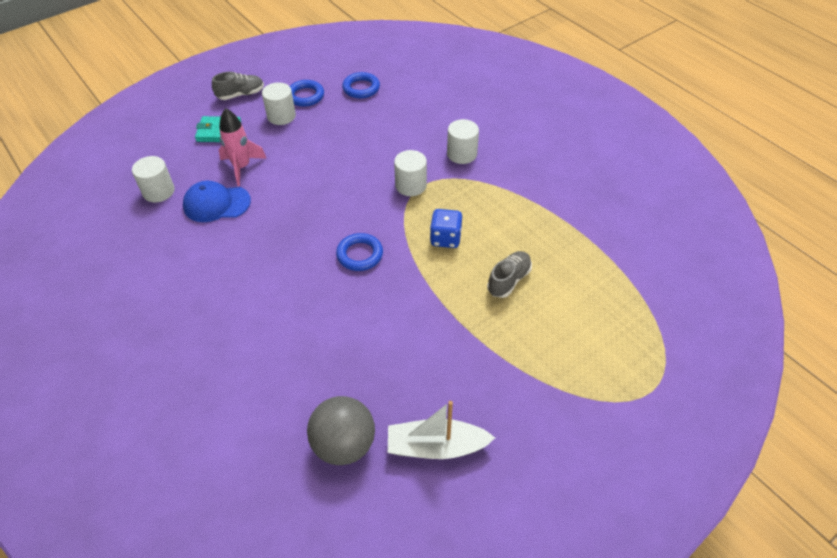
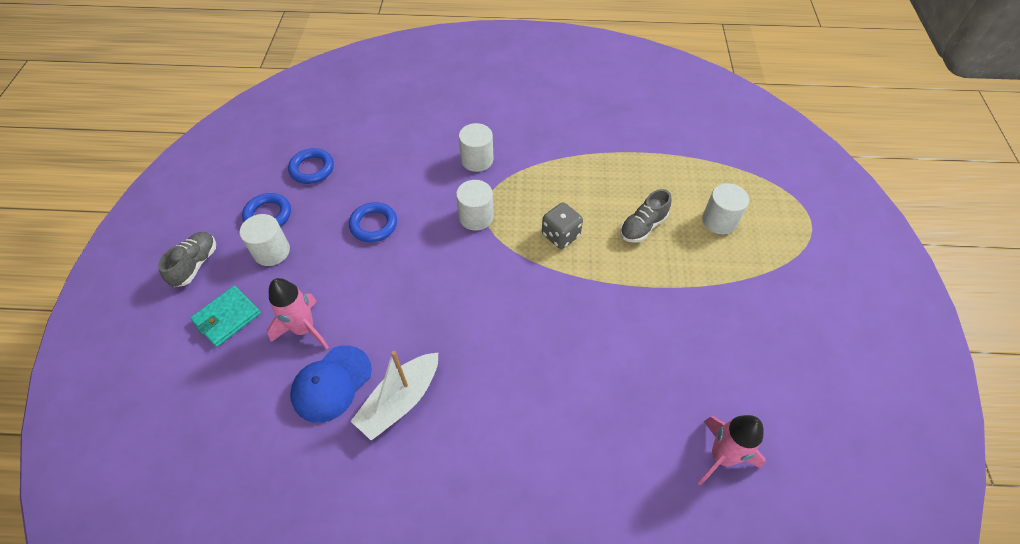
camera: 50 degrees left, 5 degrees up
(158, 191) = (251, 429): white cylinder -> white cylinder (719, 221)
(344, 444) = (721, 456): grey ball -> pink rocket
(360, 255) = (520, 307): blue ring -> blue ring (373, 225)
(436, 447) = (769, 388): white boat -> white boat (400, 401)
(445, 238) = (560, 235): blue dice -> grey dice
(508, 280) = (643, 226): grey shoe -> grey shoe turned 120 degrees counterclockwise

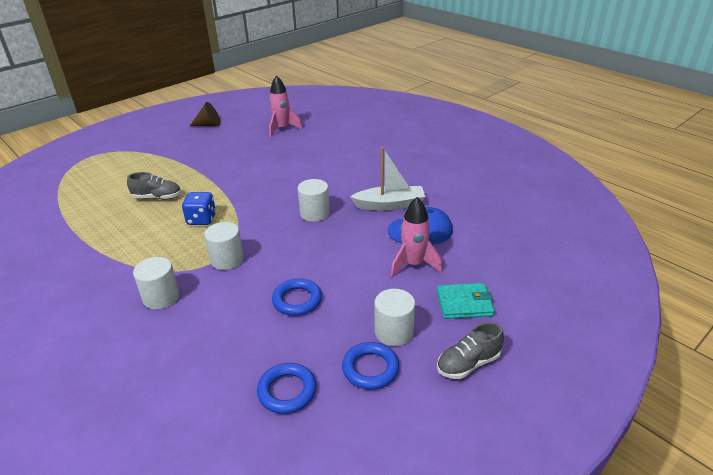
camera: 135 degrees left, 20 degrees down
(560, 235) = (201, 219): grey dice -> blue dice
(719, 221) = (122, 178): white cylinder -> white cylinder (314, 213)
(819, 377) = (209, 125): none -> brown cone

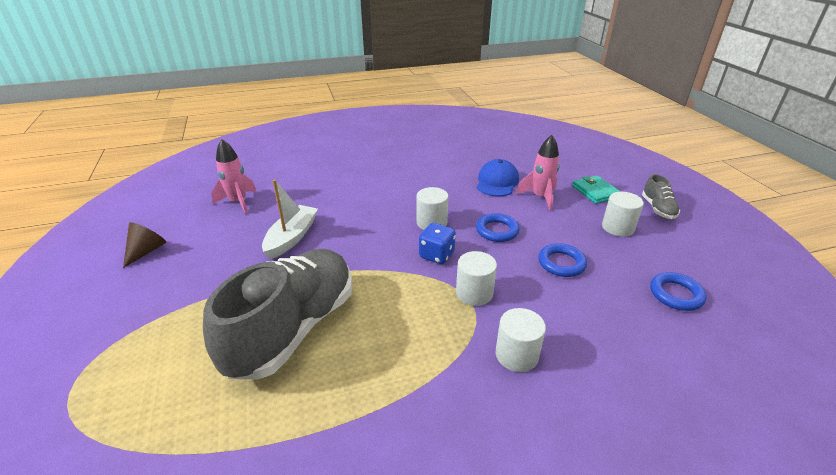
camera: 65 degrees left, 0 degrees up
(157, 197) = (293, 328): grey shoe -> grey shoe, size x2.36
(201, 219) = (381, 298): blue dice -> blue dice (436, 255)
(370, 369) = (656, 248): blue ring -> blue ring (497, 231)
(390, 205) = (449, 184): white boat -> white boat (291, 237)
(464, 303) = (595, 192): turquoise wallet -> turquoise wallet turned 45 degrees counterclockwise

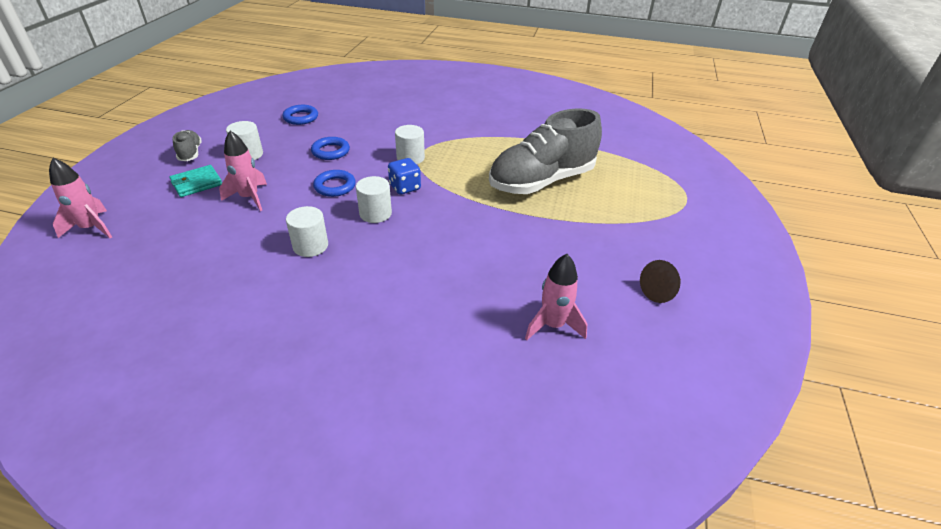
camera: 150 degrees left, 5 degrees up
(291, 237) = (511, 249): white boat -> none
(497, 182) = (253, 230): blue cap -> none
(516, 355) = (426, 129): white cylinder -> white cylinder (310, 246)
(585, 151) = (91, 228): none -> pink rocket
(595, 192) = (197, 183): turquoise wallet -> turquoise wallet turned 45 degrees clockwise
(657, 209) = (190, 153): grey shoe -> grey shoe turned 45 degrees counterclockwise

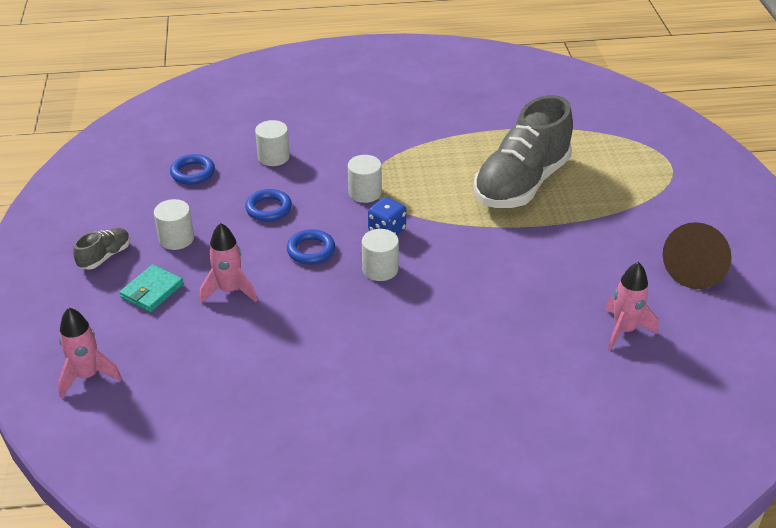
camera: 20 degrees left, 0 degrees up
(190, 153) = (105, 256): grey shoe -> grey shoe turned 75 degrees clockwise
(310, 246) = (343, 324): white cylinder -> white cylinder (273, 157)
(660, 291) = (696, 270): brown cone -> brown cone, size x1.62

